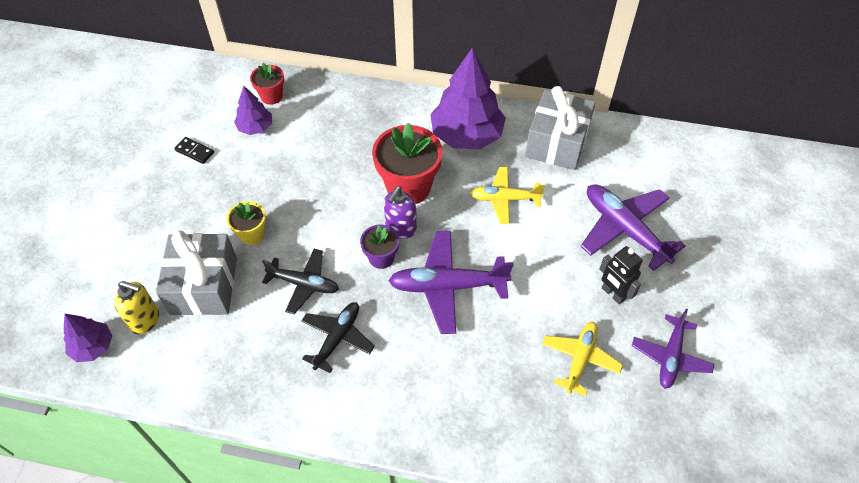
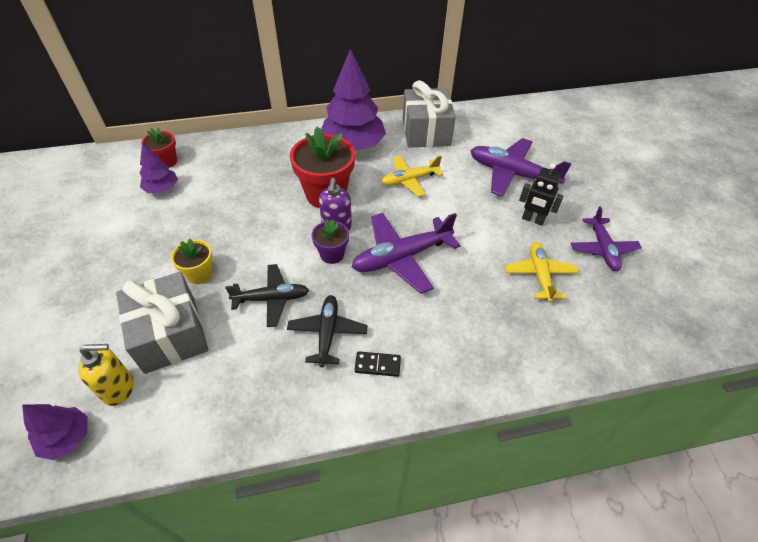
camera: 25 degrees left, 5 degrees down
(194, 151) = (109, 224): black domino -> black domino (377, 365)

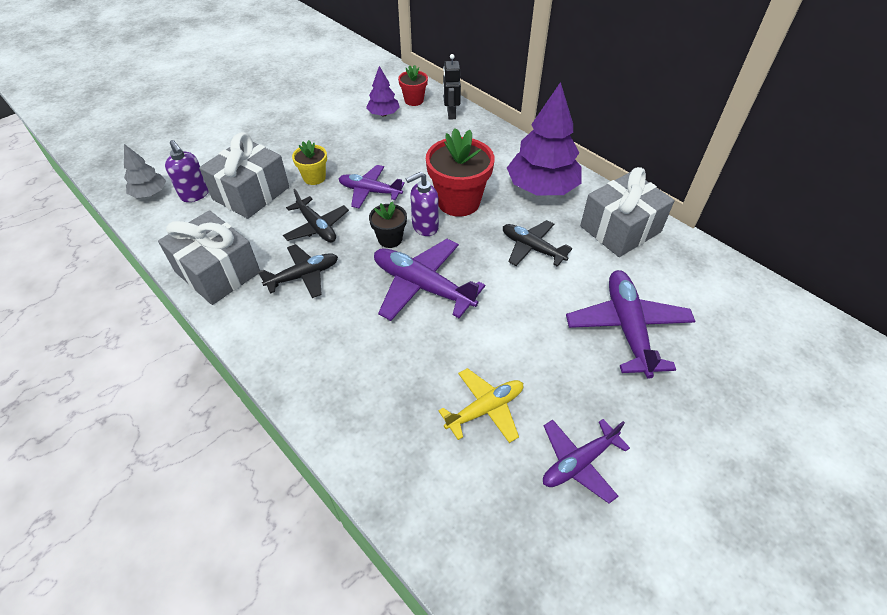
camera: 60 degrees right, 0 degrees up
(67, 437) = (150, 193): purple tree -> grey tree
(119, 389) = (195, 195): yellow soap dispenser -> purple soap dispenser
(260, 242) = (370, 191): none -> purple plane
(265, 404) = (217, 272): none -> grey gift
(332, 254) = (390, 239): purple flower pot -> black flower pot
(377, 365) = (289, 322): black domino -> none
(409, 180) = (532, 248): yellow plane -> black plane
(532, 220) = (567, 374): black robot -> black robot (451, 114)

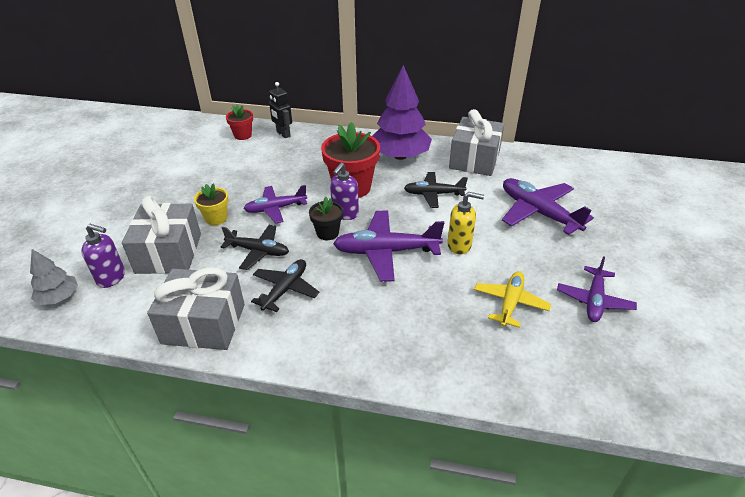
camera: 35 degrees left, 10 degrees down
(383, 114) = (227, 153): purple tree -> none
(499, 318) = (459, 245): none -> yellow soap dispenser

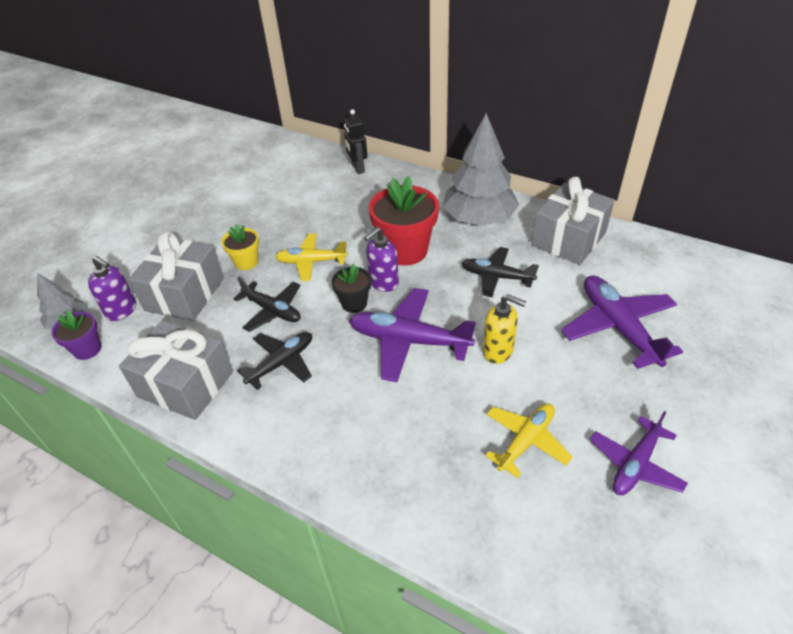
camera: 20 degrees right, 5 degrees up
(90, 316) = (87, 349): none -> purple flower pot
(243, 135) = (314, 163): red flower pot -> none
(275, 209) = (311, 262): purple plane -> yellow plane
(400, 156) = (479, 219): purple tree -> grey tree

